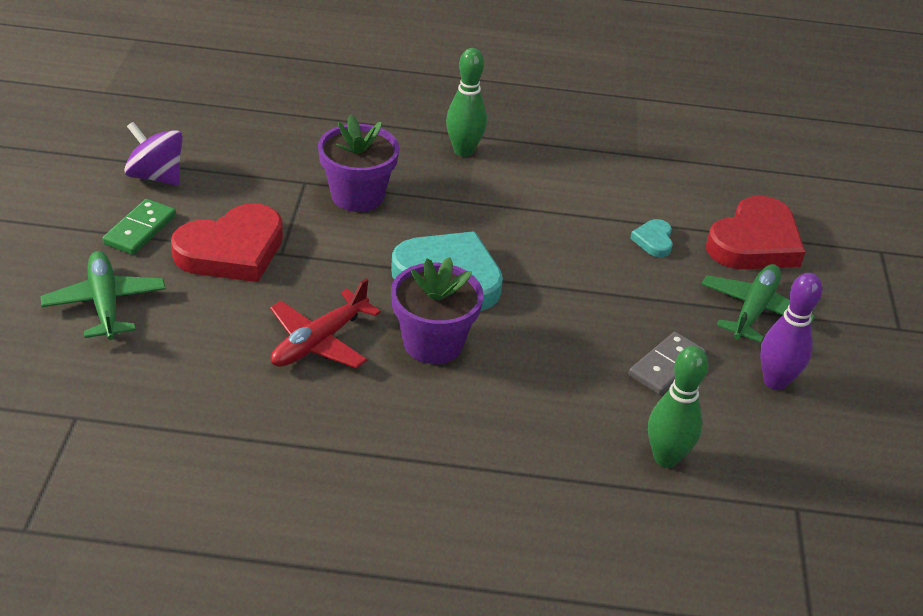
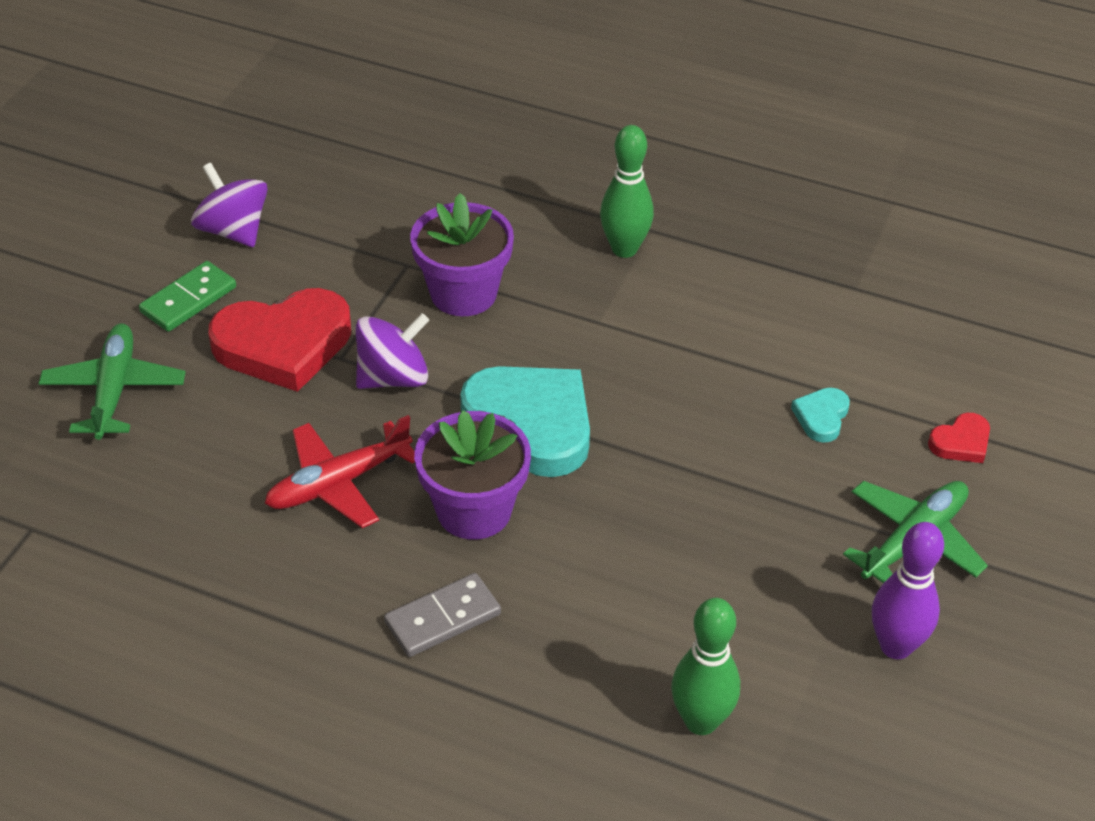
camera: 20 degrees right, 5 degrees up
(329, 261) = (393, 377): none -> purple spinning top
(666, 366) = (758, 596): grey domino -> grey domino (442, 618)
(754, 242) = (961, 442): red heart -> red heart, size x0.46

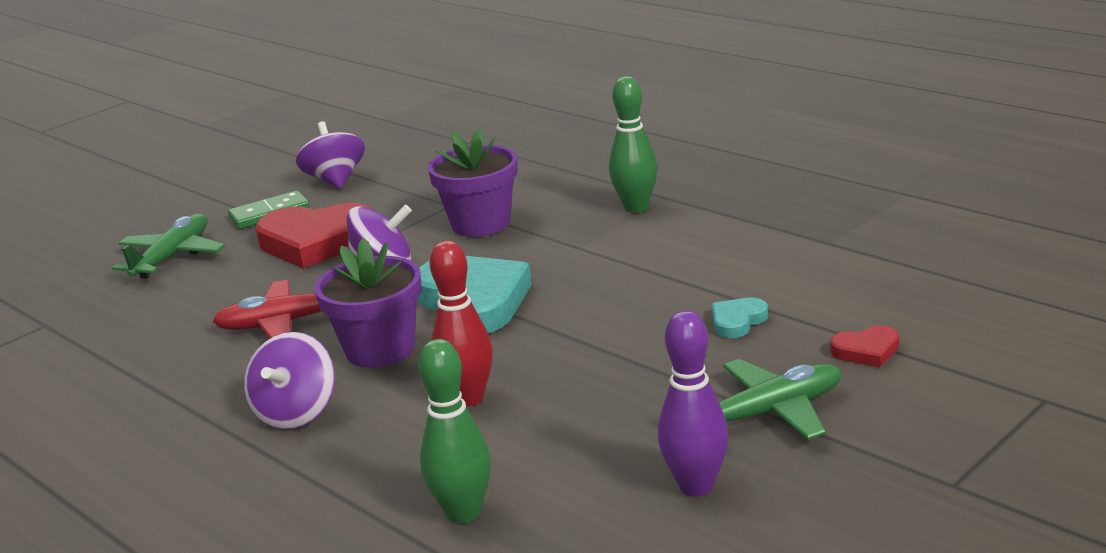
camera: 25 degrees right, 20 degrees down
(442, 618) = (296, 413): grey domino -> purple spinning top
(613, 567) = (469, 398): none -> red bowling pin

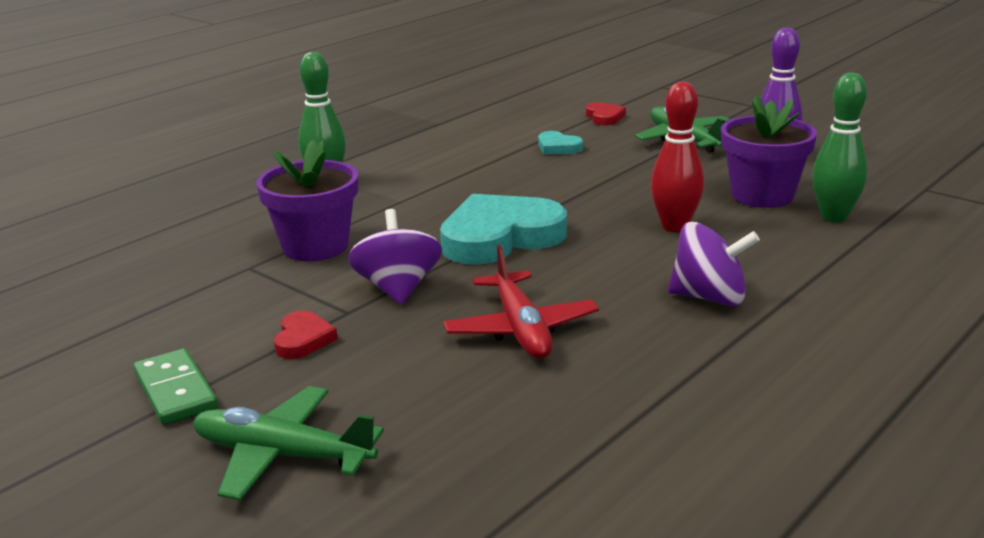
camera: 95 degrees left, 0 degrees up
(316, 242) = (303, 339): red heart -> red heart, size x0.46
(335, 180) = (92, 352): purple spinning top -> none
(380, 349) = (588, 271): purple flower pot -> purple flower pot (762, 195)

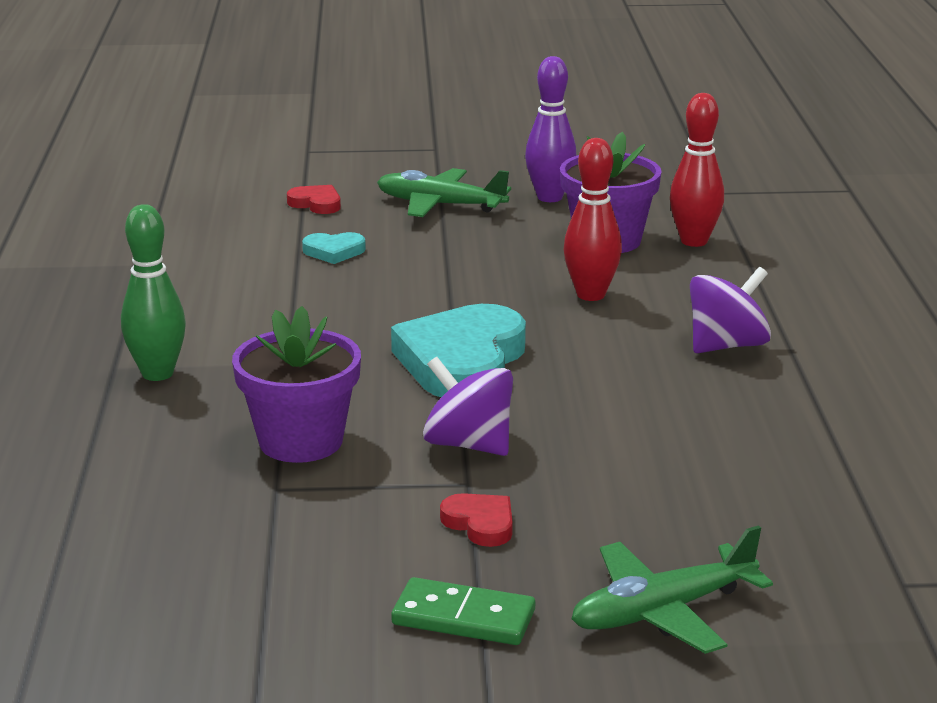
camera: 45 degrees left, 0 degrees up
(521, 329) = (640, 432): red plane -> none
(834, 217) = (694, 241): green bowling pin -> red bowling pin

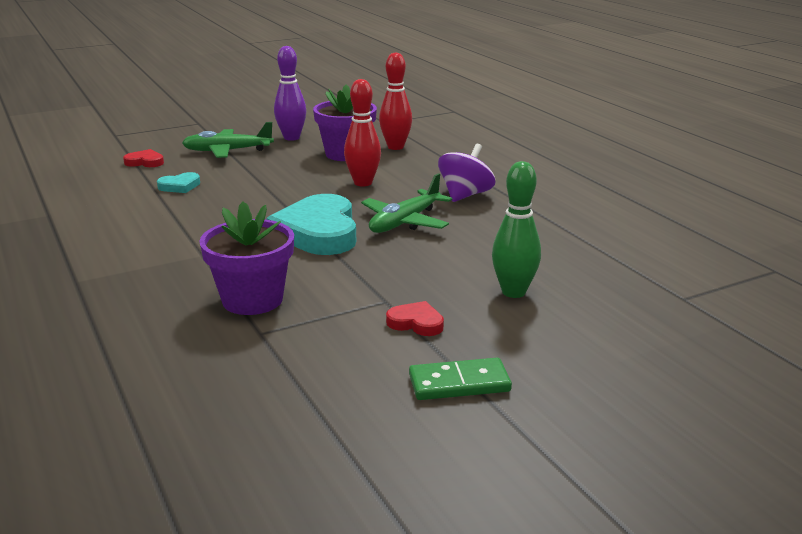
camera: 25 degrees left, 0 degrees up
(157, 373) = (113, 279): green bowling pin -> green bowling pin (513, 292)
(468, 444) = (365, 278): purple spinning top -> none
(662, 611) = (574, 347): green plane -> green plane (405, 222)

